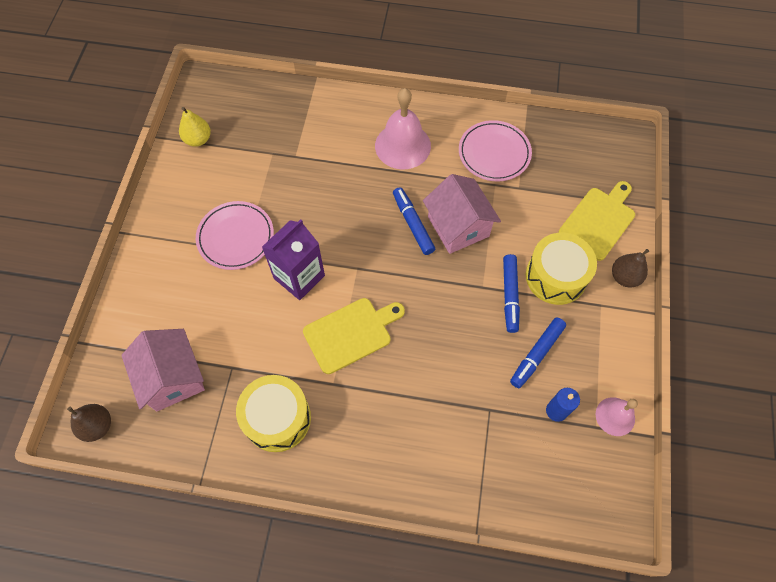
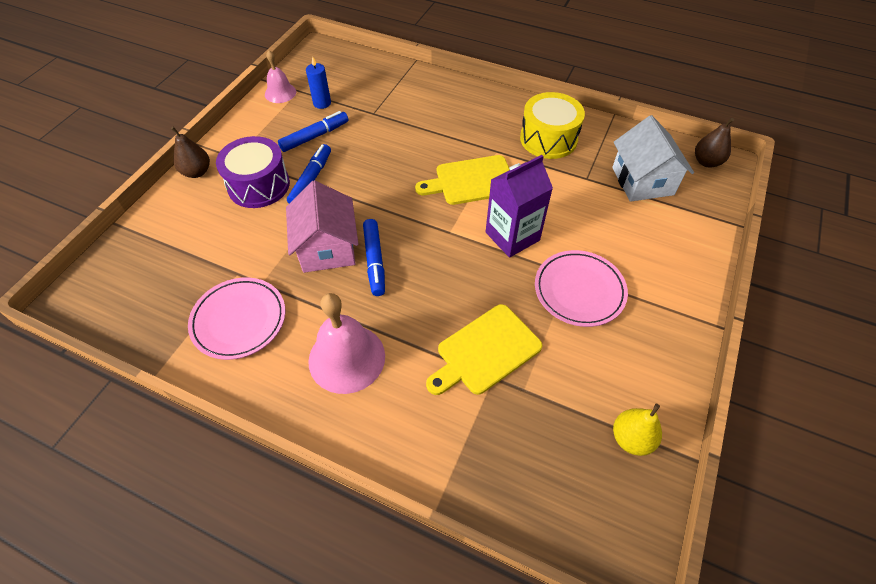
camera: 165 degrees left, 10 degrees down
(172, 378) = (642, 181): pink house -> white house
(556, 276) = (258, 185): yellow drum -> purple drum
(598, 221) = (180, 222): yellow cutting board -> yellow cutting board (485, 351)

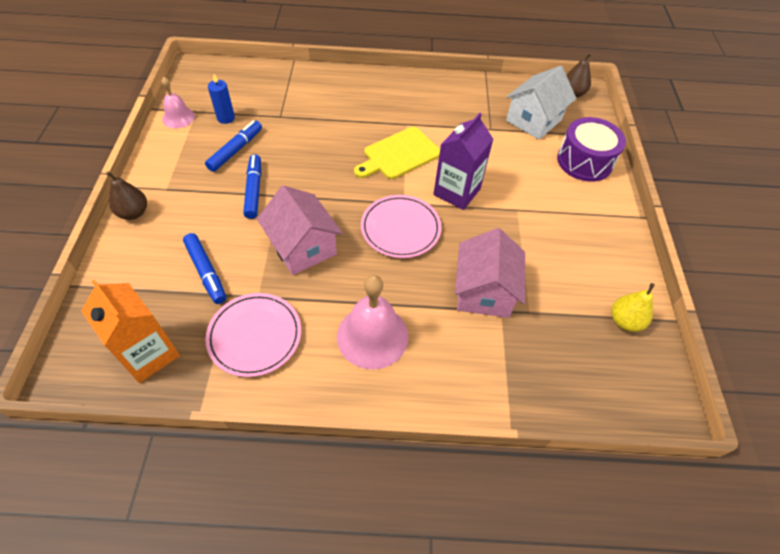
camera: 25 degrees left, 0 degrees up
(143, 305) = (149, 354): none -> orange carton
(258, 185) = (205, 209): purple drum -> purple drum (584, 161)
(374, 261) = (352, 246): blue marker -> blue marker (206, 272)
(485, 351) = (484, 292): yellow cutting board -> pink house
(548, 139) = (444, 103): yellow drum -> none
(579, 290) = (530, 220): pink plate -> pink plate (400, 229)
(642, 181) = (533, 120): white house -> white house turned 75 degrees clockwise

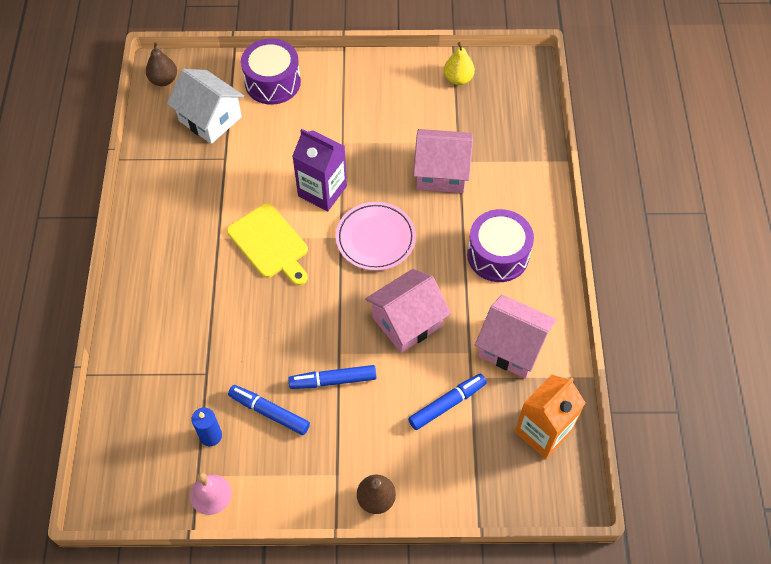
camera: 90 degrees left, 5 degrees up
(255, 336) = (511, 347): pink plate -> pink house
(372, 336) = (498, 255): pink bell -> purple drum

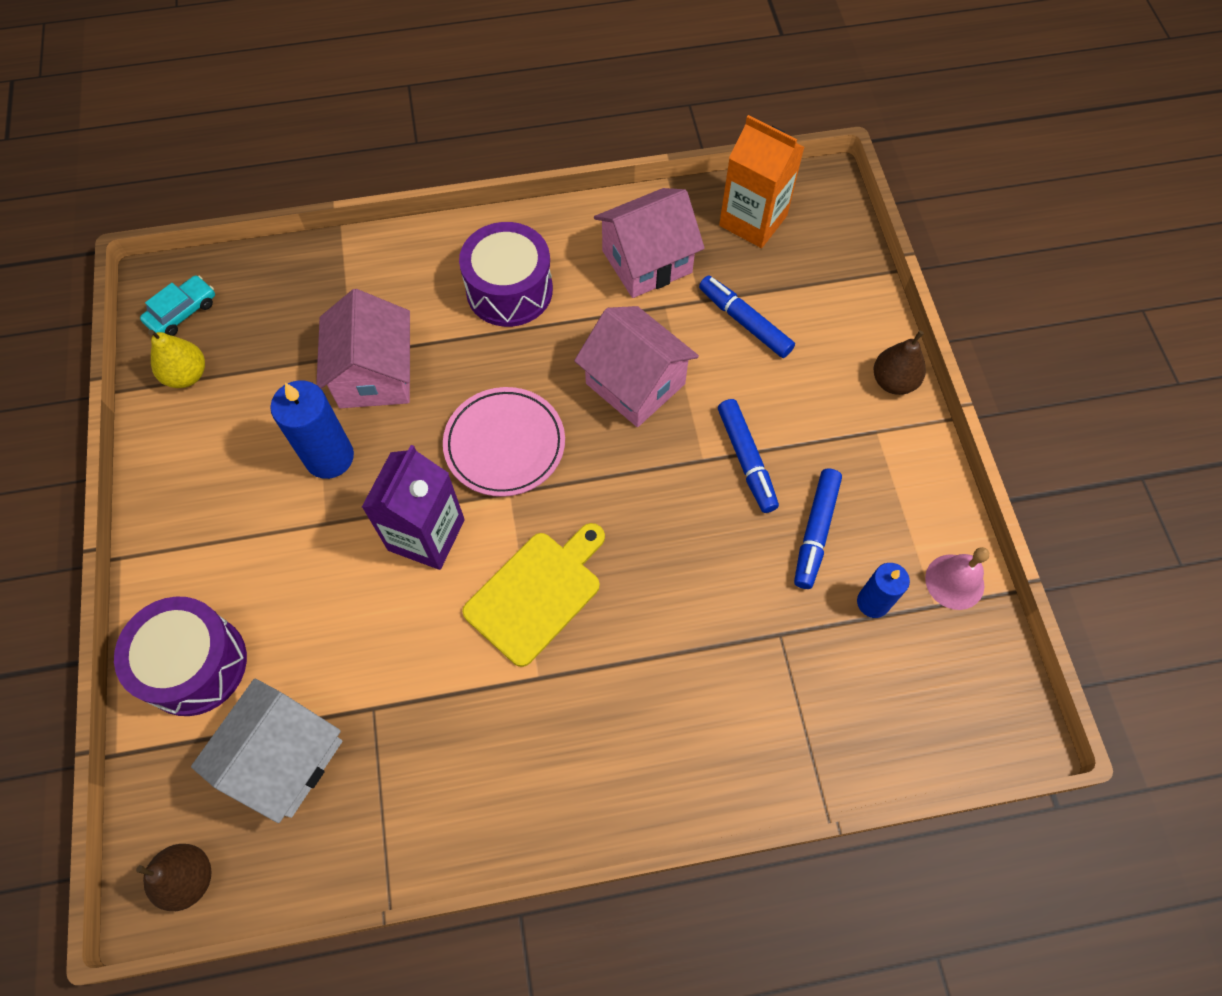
camera: 100 degrees left, 5 degrees up
(386, 146) = (329, 457): none -> blue candle
(506, 76) = (182, 312): none -> turquoise car
(511, 347) = (647, 262): pink house -> pink house turned 45 degrees clockwise

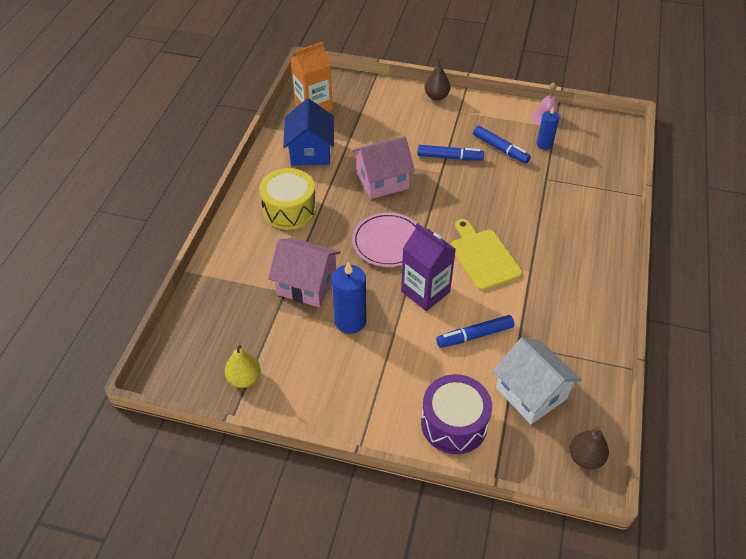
camera: 65 degrees left, 15 degrees down
(182, 312) = (192, 369): turquoise car -> none
(509, 290) = (289, 210): purple drum -> yellow drum
(647, 262) = (310, 152): pink house -> blue house
(744, 322) = (372, 131): blue marker -> blue marker (474, 335)

